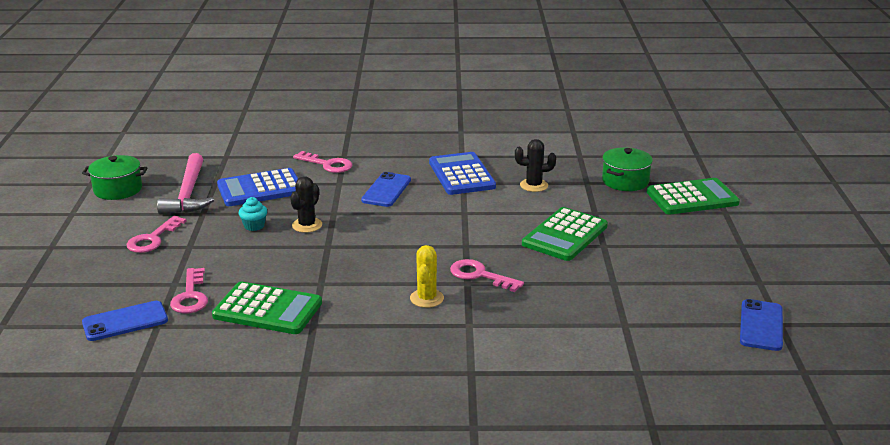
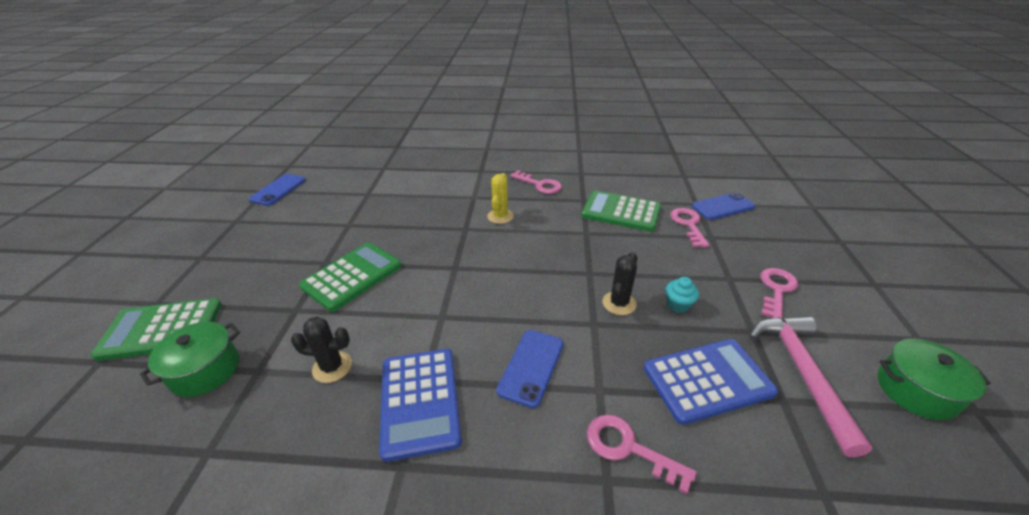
camera: 175 degrees left, 10 degrees up
(480, 275) = (452, 235): pink key -> pink key (539, 185)

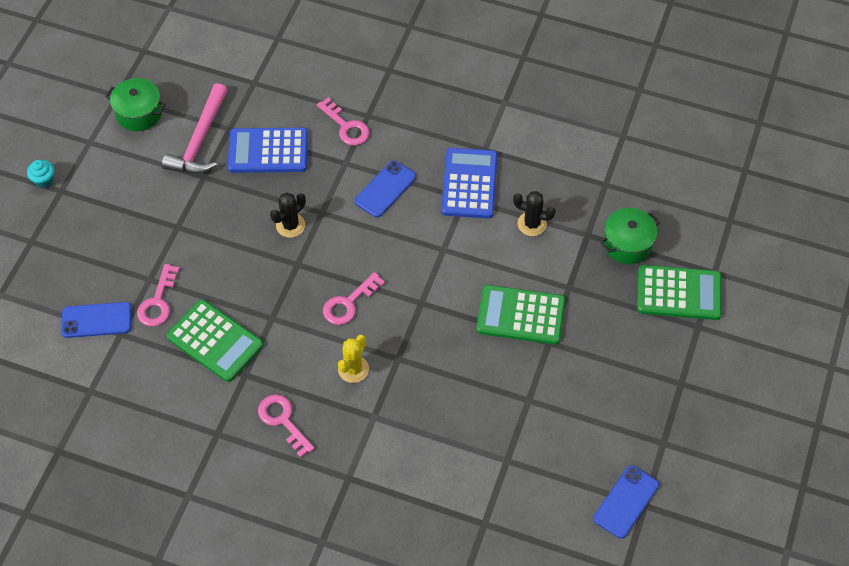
camera: 165 degrees left, 20 degrees up
(352, 276) = (520, 315): green calculator -> green calculator turned 45 degrees clockwise
(678, 305) = (243, 212): turquoise cupcake -> turquoise cupcake (44, 180)
(776, 290) = (149, 205): pink key -> pink key (348, 303)

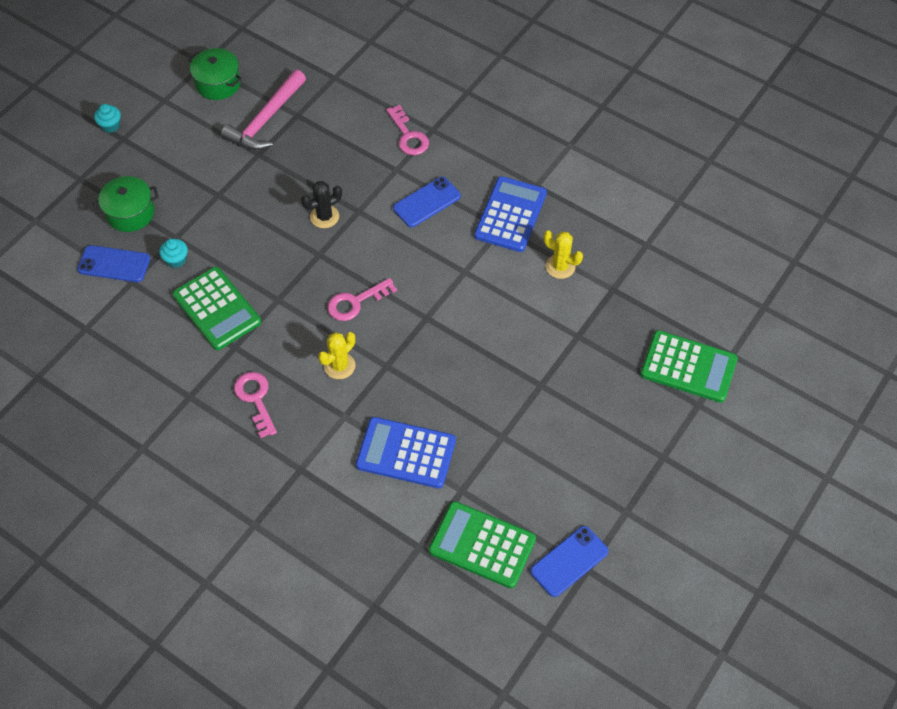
camera: 15 degrees right, 0 degrees up
(158, 302) = (176, 260): pink key -> turquoise cupcake
(268, 151) = (326, 143): blue calculator -> blue calculator (406, 453)
(520, 315) = (520, 352): green calculator -> green calculator (482, 545)
(532, 224) = (560, 266): black cactus -> yellow cactus
(627, 244) = (650, 307): green pot -> green pot (130, 213)

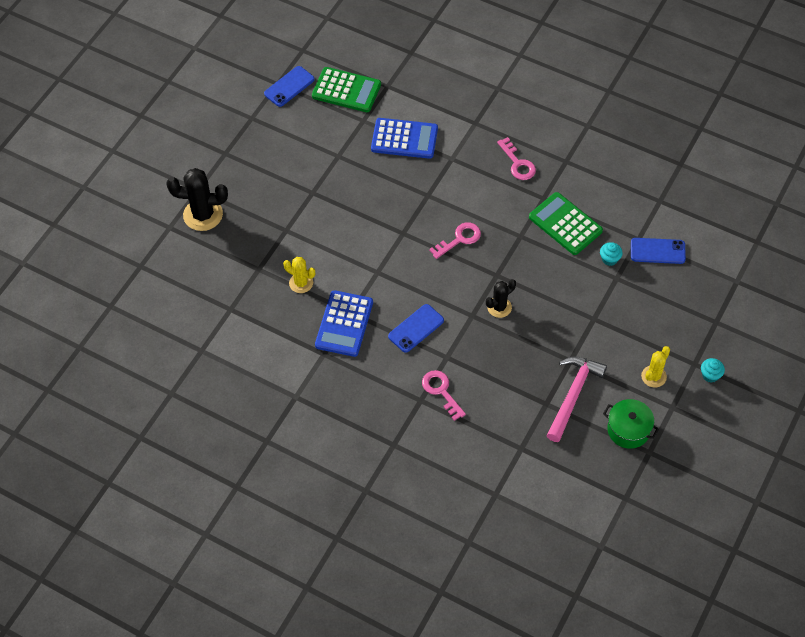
camera: 175 degrees right, 0 degrees up
(130, 213) = (661, 295): green pot -> none
(339, 366) = (462, 191): yellow cactus -> yellow cactus (653, 376)
(688, 367) = (203, 215): green calculator -> black cactus

